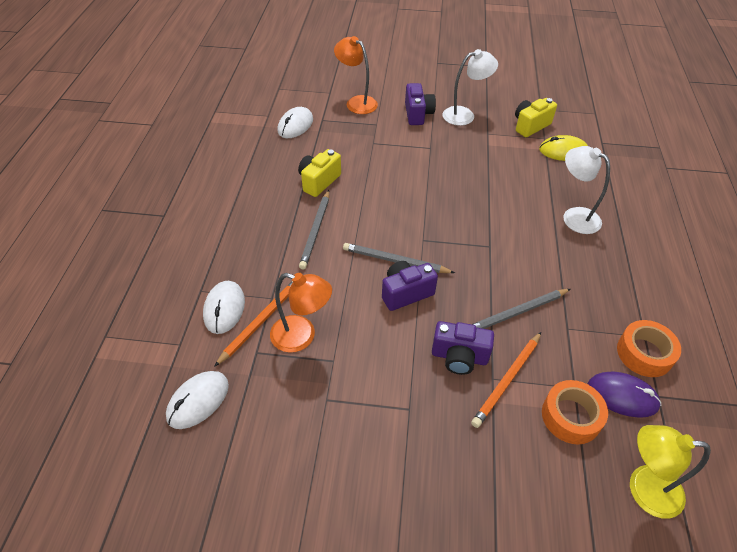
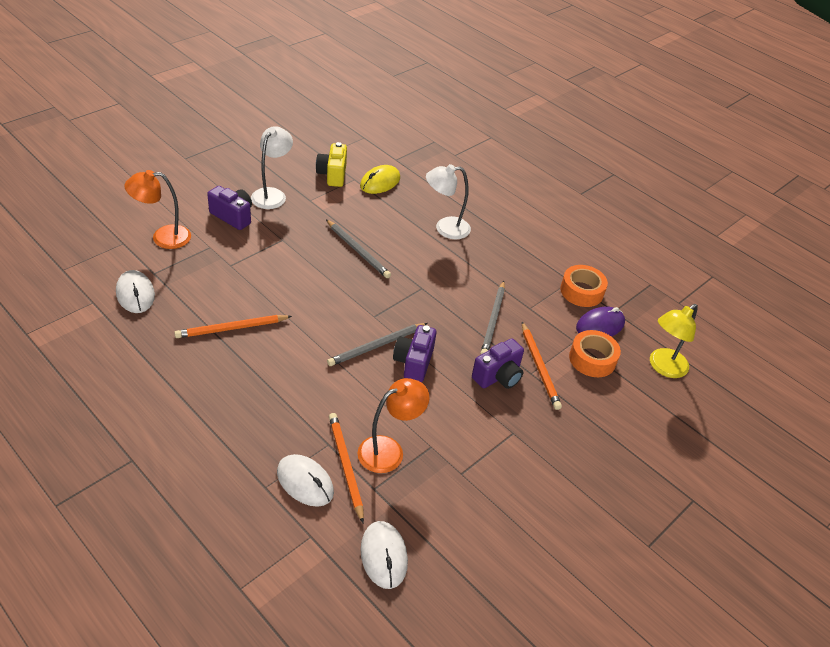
camera: 55 degrees left, 5 degrees down
(316, 231) = (288, 369): grey pencil -> grey pencil (358, 250)
(319, 181) = (232, 328): yellow camera -> orange pencil

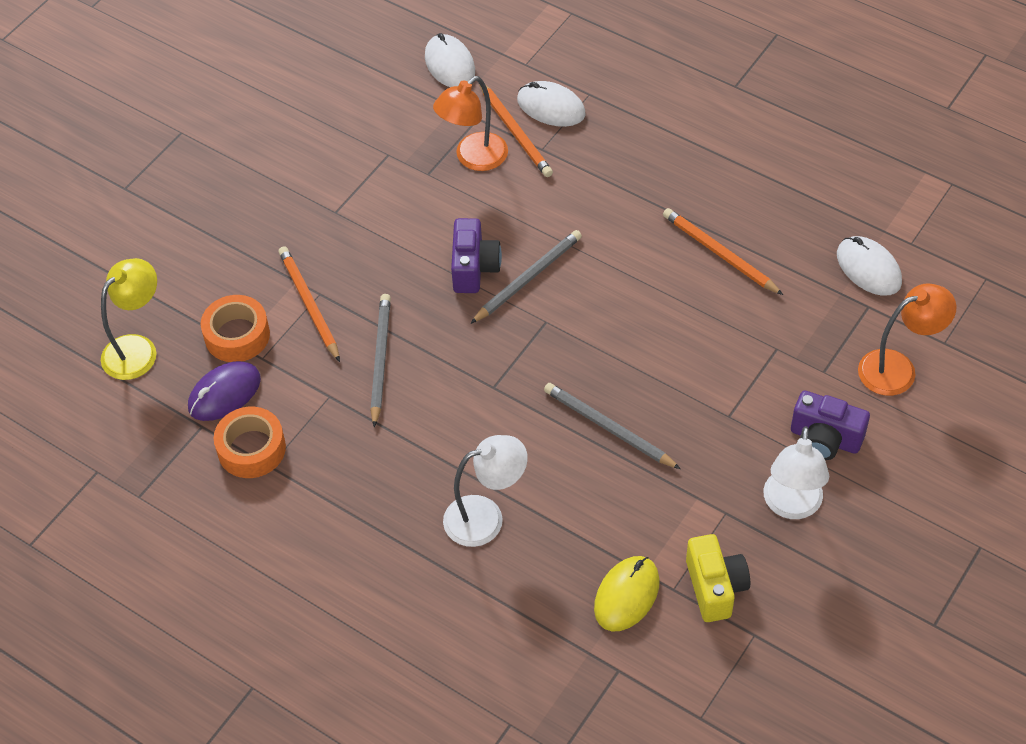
camera: 175 degrees right, 10 degrees up
(232, 328) = (719, 254): orange pencil -> orange pencil turned 105 degrees counterclockwise
(498, 376) = (362, 277): purple camera -> none

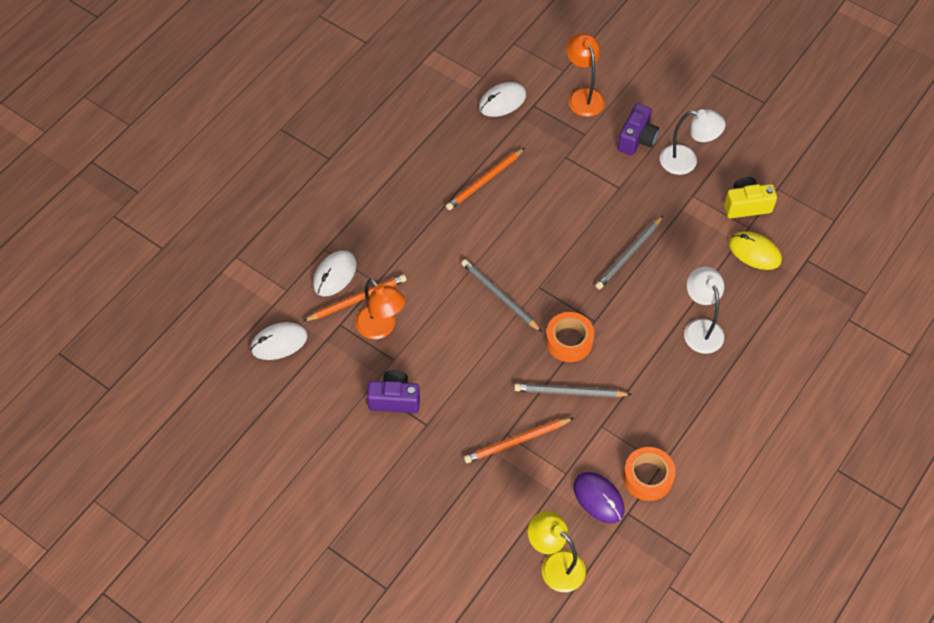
camera: 90 degrees left, 5 degrees up
(237, 335) = (544, 492): orange tape -> orange tape (569, 341)
(474, 268) = (488, 330): purple camera -> purple camera (394, 399)

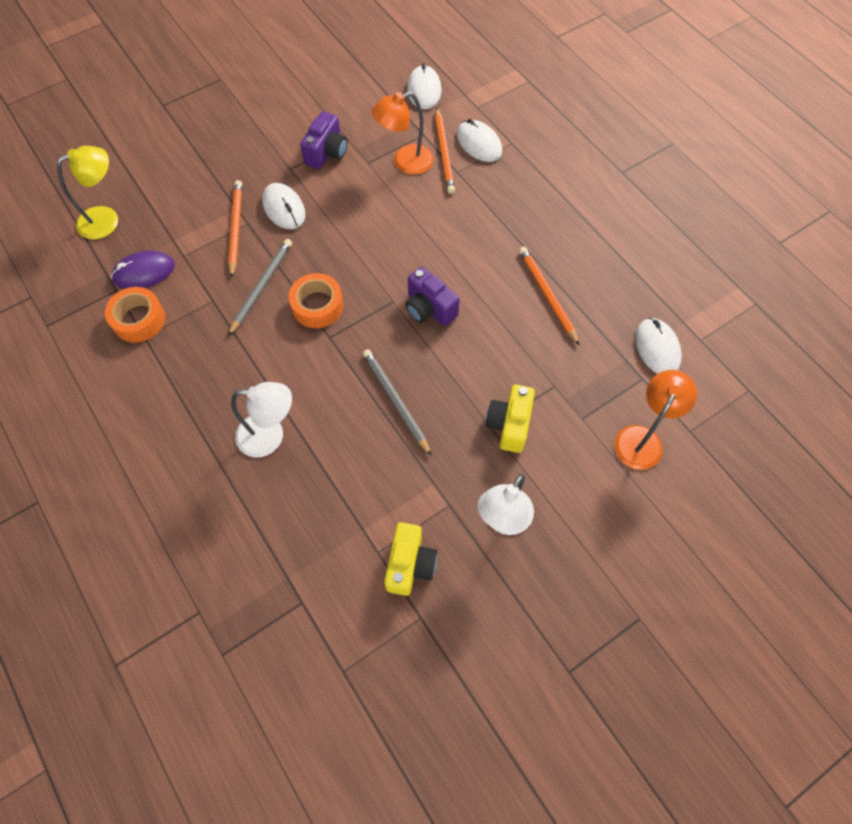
camera: 110 degrees right, 5 degrees up
(477, 410) = (284, 208): none -> white mouse
(499, 296) = (397, 264): grey pencil -> none
(583, 96) = (642, 438): orange lamp -> orange lamp turned 60 degrees counterclockwise
(612, 176) = (509, 425): none -> yellow camera
(637, 139) = (556, 475): purple camera -> purple camera (429, 308)
(754, 252) = (339, 542): yellow mouse -> none

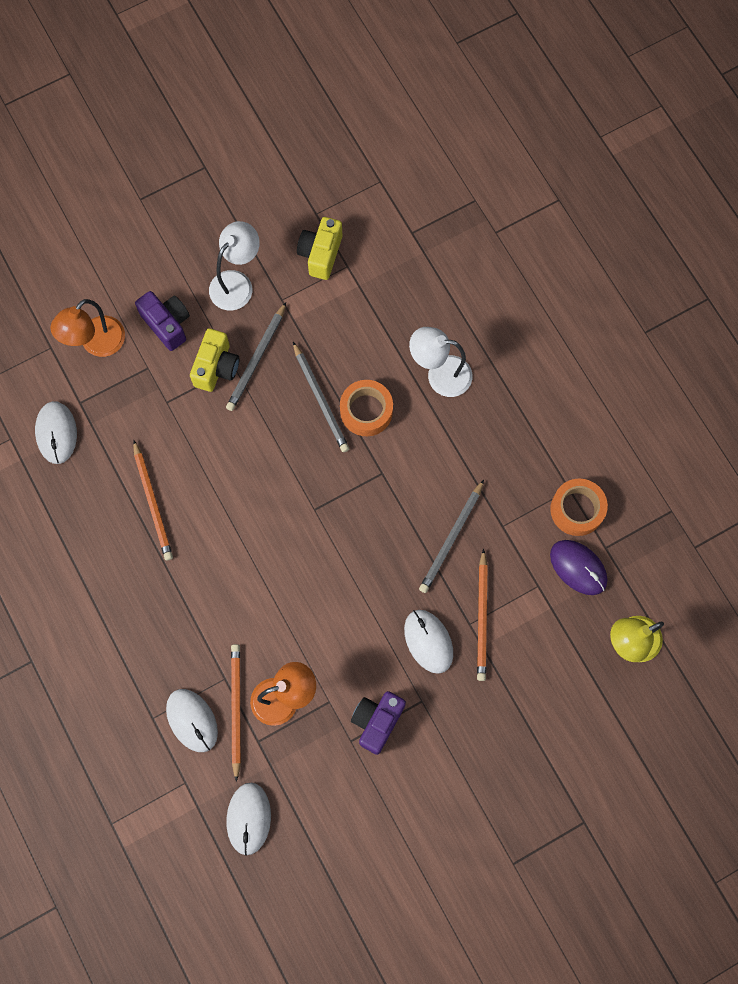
camera: 175 degrees left, 10 degrees up
(144, 272) = (578, 567): purple mouse -> purple mouse turned 60 degrees clockwise
(317, 306) = (393, 510): orange tape -> orange tape (366, 411)
(429, 308) = (277, 497): purple camera -> purple camera (167, 324)
(468, 436) = (257, 359): none -> grey pencil

